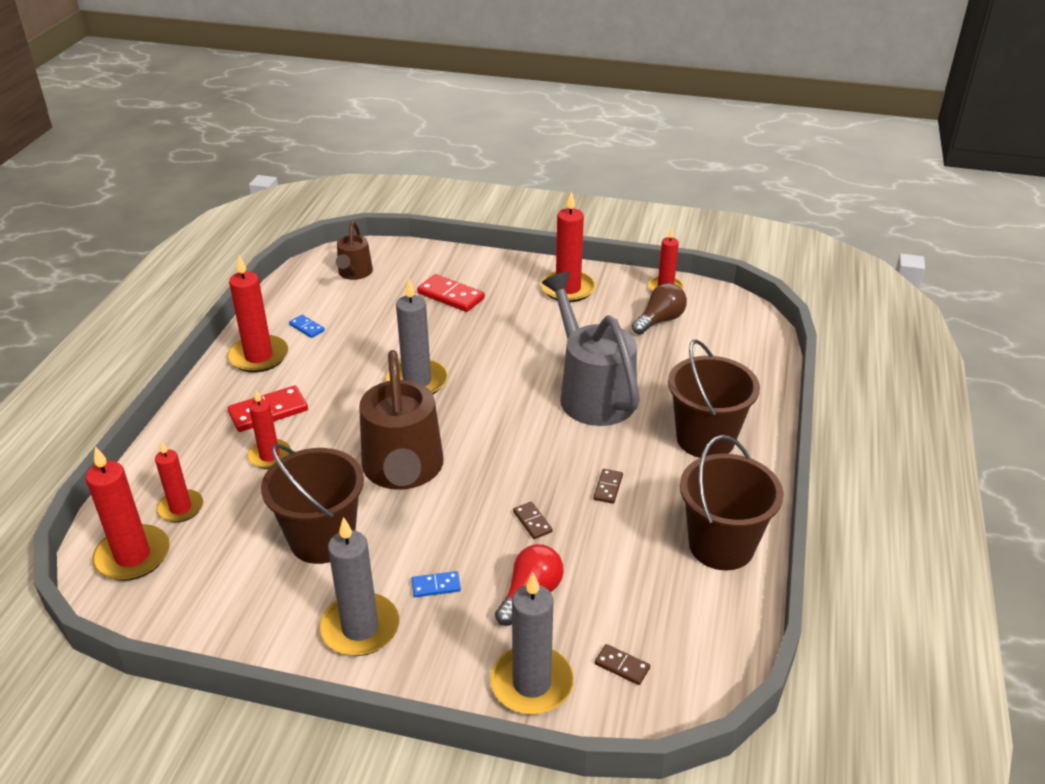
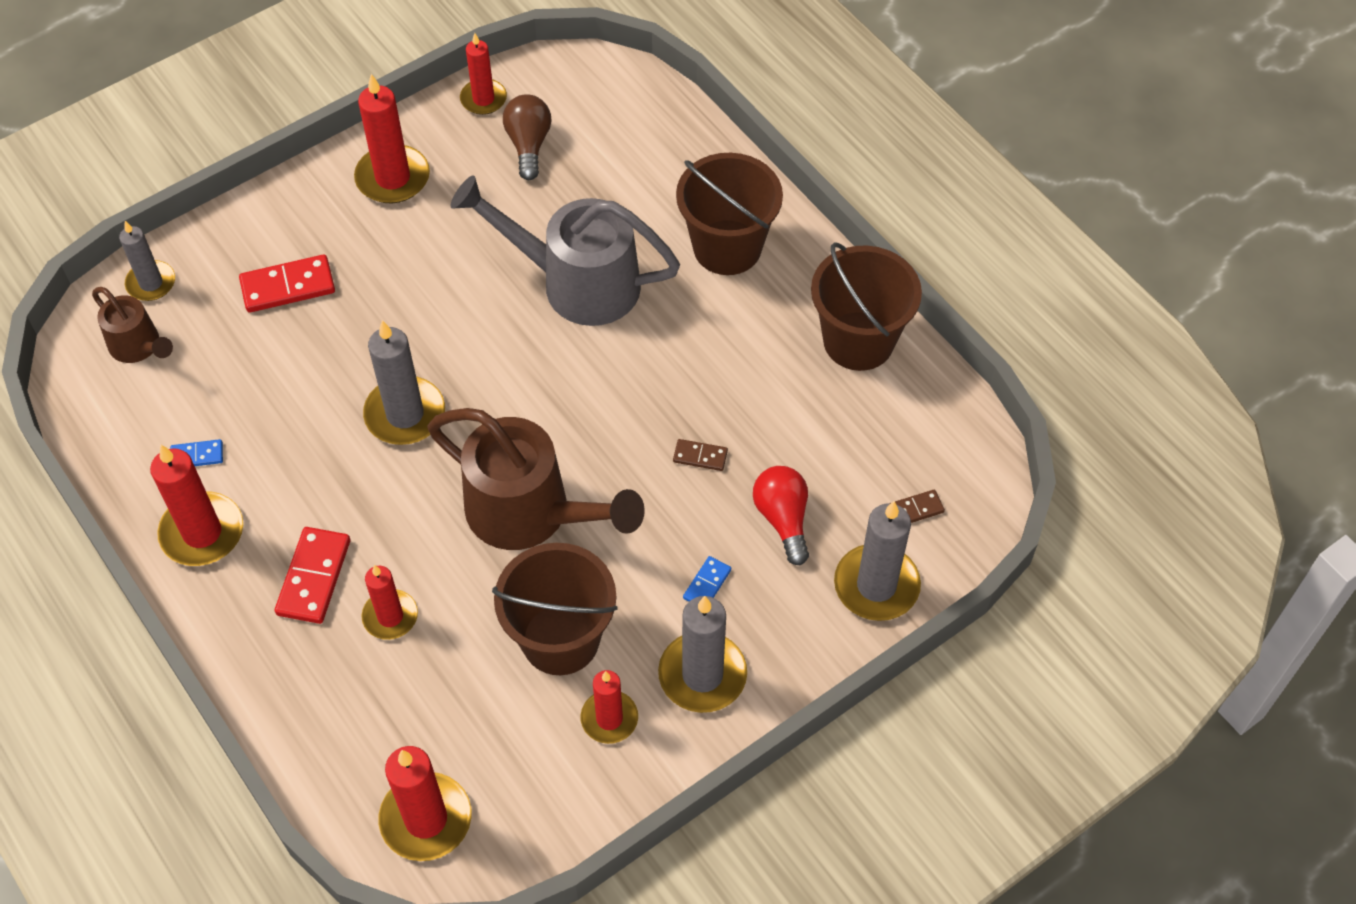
camera: 50 degrees left, 20 degrees up
(180, 508) = (393, 740): red candle -> red candle (609, 718)
(398, 255) = (151, 283): none -> grey candle
(608, 487) = (714, 368): brown domino -> none

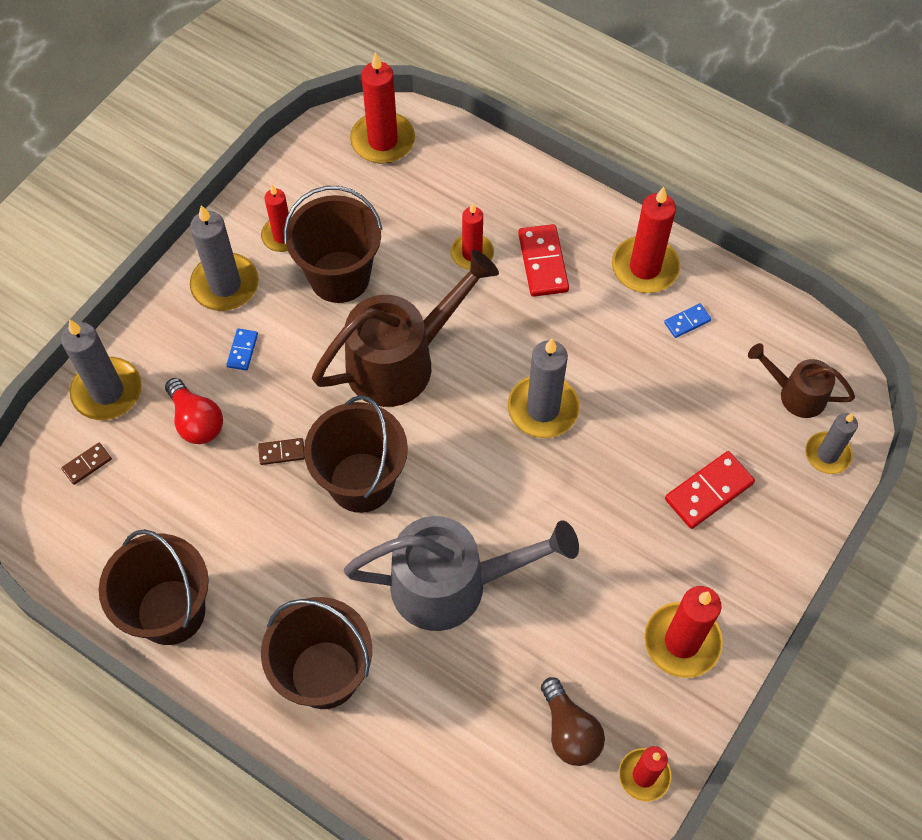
camera: 160 degrees right, 5 degrees up
(531, 513) = (402, 361): brown watering can -> brown watering can turned 135 degrees clockwise
(627, 401) = (361, 482): none -> brown bucket

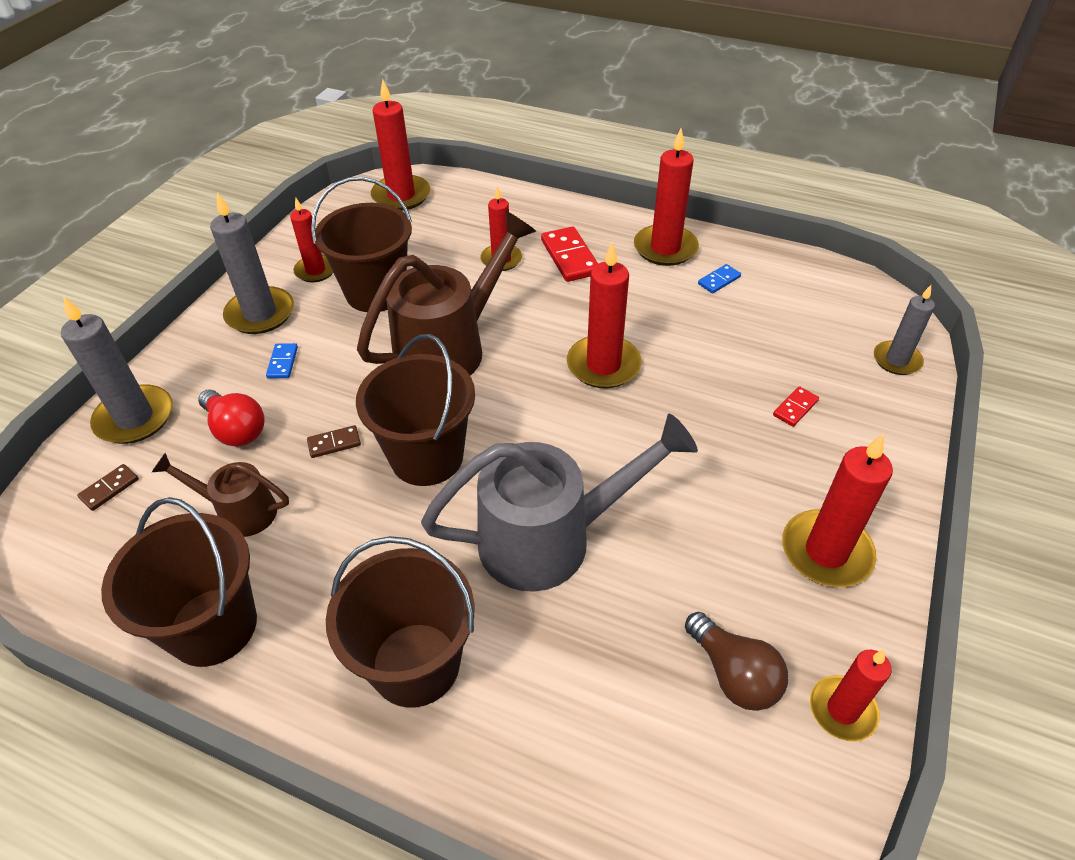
camera: 10 degrees left, 15 degrees down
(543, 409) = (603, 365): grey candle -> red candle
(708, 491) = (795, 408): red domino -> red domino, size x0.54
(795, 394) = (843, 318): brown watering can -> brown watering can (239, 511)

